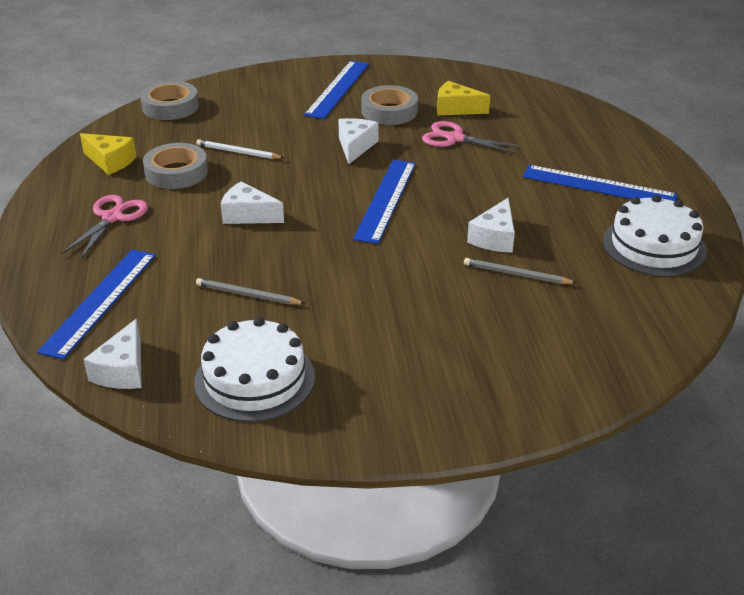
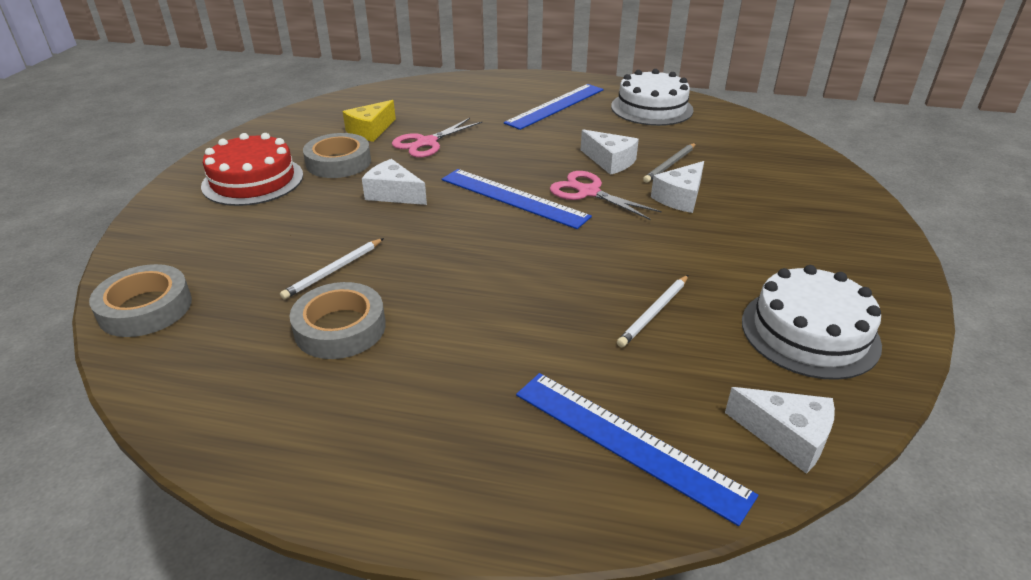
camera: 70 degrees left, 0 degrees up
(110, 161) = (250, 389): yellow cheese -> none
(112, 217) = (417, 405): pink scissors -> pink scissors (588, 192)
(248, 215) = (487, 286): white cheese -> white cheese (680, 198)
(248, 295) = (654, 313): grey pencil -> white pencil
(337, 89) = (253, 180): blue ruler -> red cake

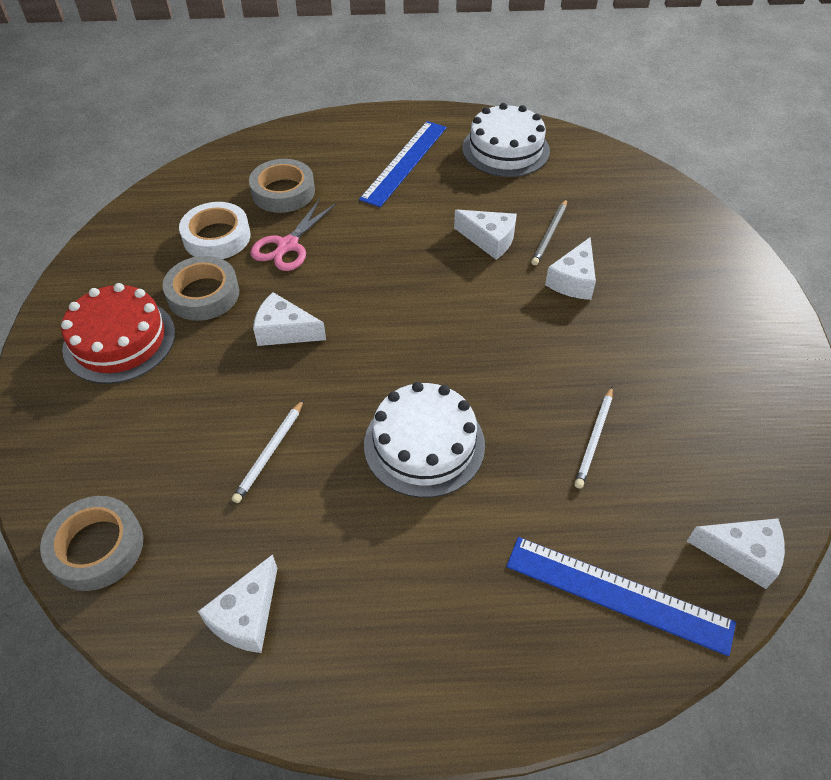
camera: 15 degrees left, 15 degrees up
(243, 383) = (247, 616): none -> white cheese
(340, 328) = (310, 526): grey tape -> grey tape (283, 192)
(370, 131) = (217, 237): yellow cheese -> white tape
(513, 197) = (411, 312): blue ruler -> none
(588, 192) = (483, 290): pink scissors -> none
(809, 332) = (732, 432): white cake -> white cake (424, 444)

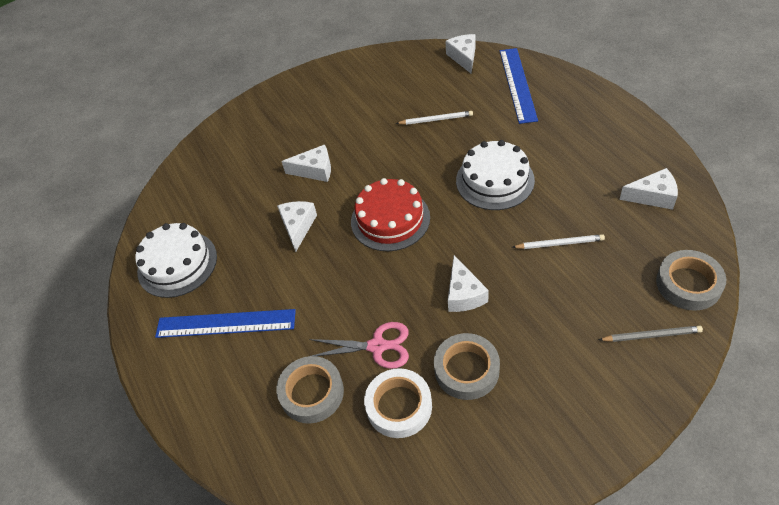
camera: 110 degrees left, 0 degrees up
(119, 340) = (550, 394): red cake -> red cake (390, 219)
(550, 234) = (273, 198): grey pencil -> grey pencil (651, 335)

